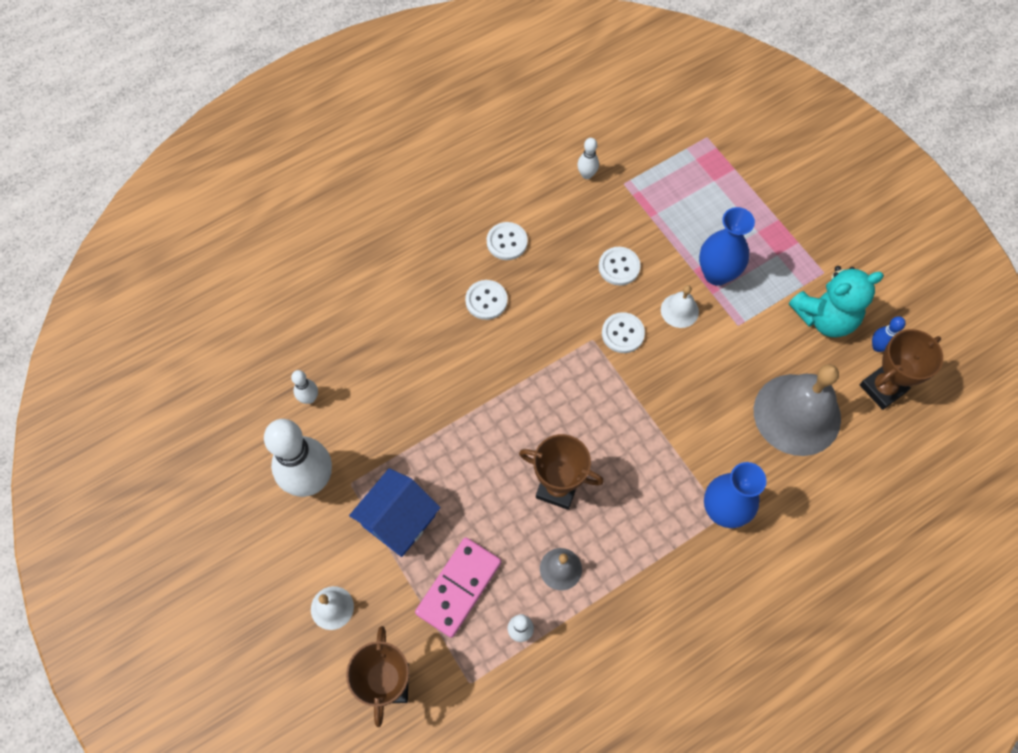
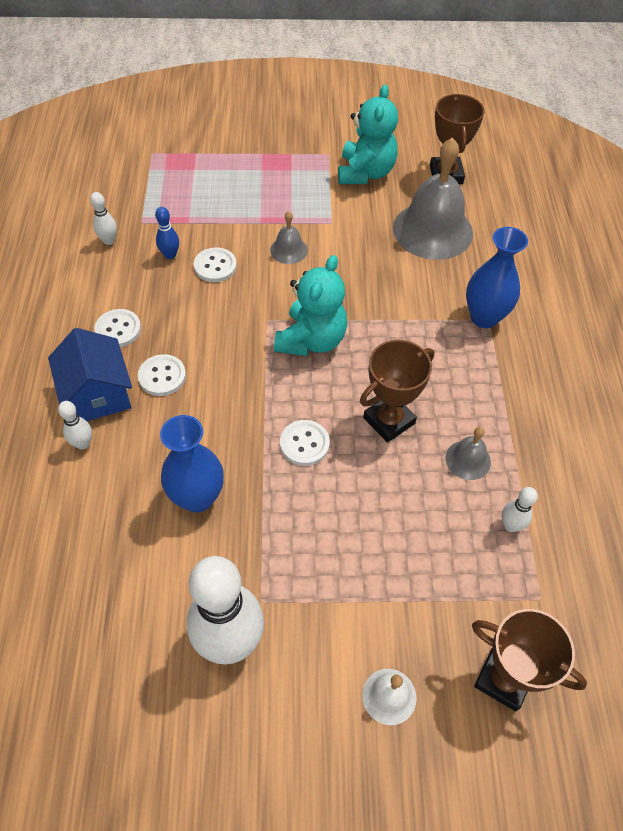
camera: 60 degrees left, 10 degrees down
(309, 398) = (134, 592): white bowling pin -> white bowling pin (83, 443)
(398, 520) = (333, 575): blue house -> blue house (98, 394)
(458, 587) = (437, 556): pink domino -> none
(596, 385) = (311, 340): none -> turquoise teddy bear
(622, 333) = (278, 296): white button -> white button (304, 444)
(679, 310) = (289, 250): white bell -> grey bell
(716, 274) = (276, 211): blue vase -> blue vase (197, 497)
(878, 347) = (411, 159): blue bowling pin -> blue bowling pin (170, 255)

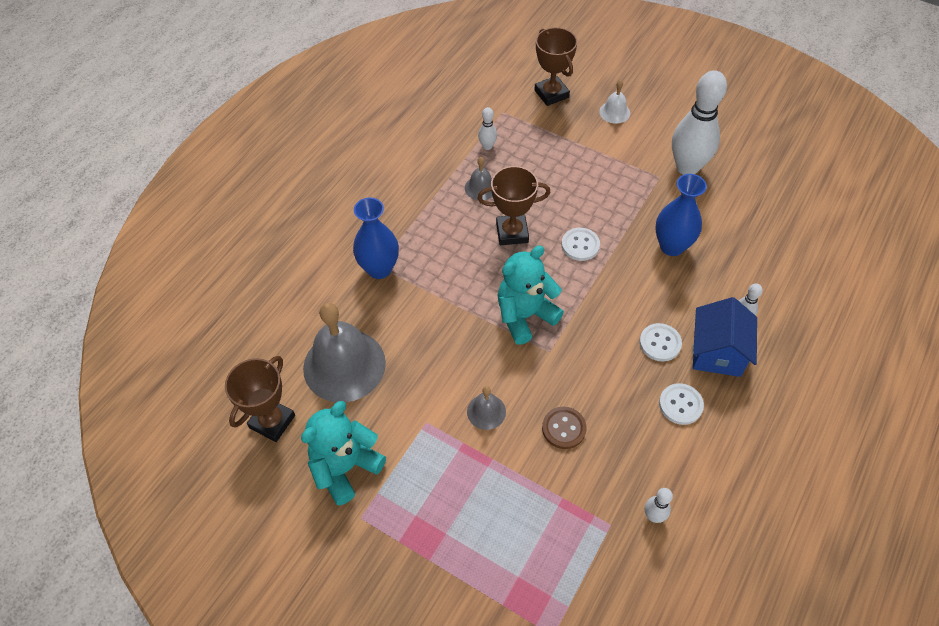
camera: 145 degrees left, 0 degrees up
(170, 255) = (600, 464): blue bowling pin -> none
(215, 266) = (564, 428): white button -> brown button

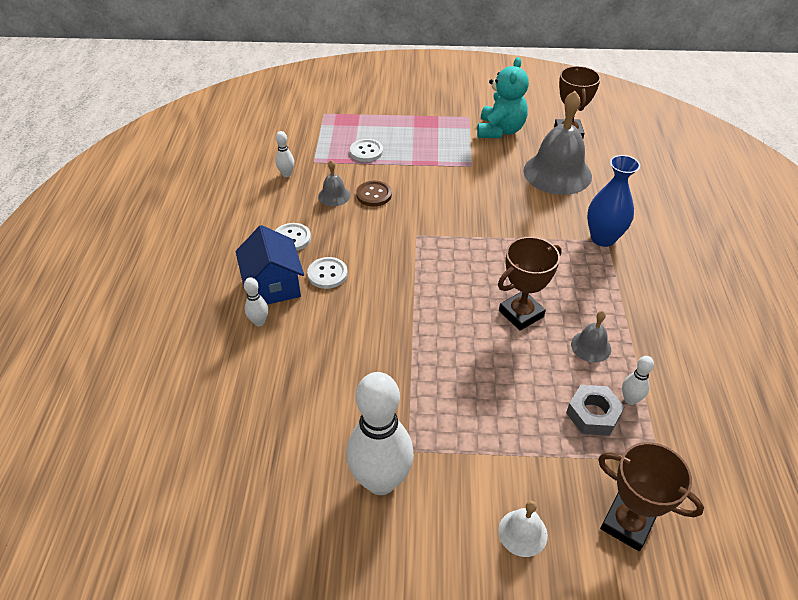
camera: 150 degrees right, 10 degrees down
(486, 411) = (435, 184): grey bell -> grey bell (334, 195)
(520, 148) = (593, 414): none -> grey nut
(525, 316) = (454, 251): turquoise teddy bear -> none
(580, 245) = (448, 329): white button -> white button (366, 151)
(672, 246) = (355, 366): blue vase -> none

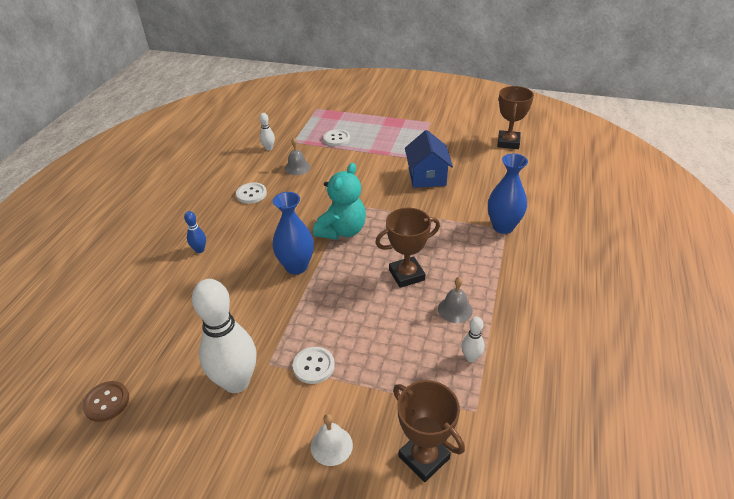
camera: 15 degrees right, 5 degrees down
(259, 322) = (200, 250): white bowling pin -> blue bowling pin
(273, 286) = (222, 226): blue house -> blue house (427, 177)
(327, 274) = (266, 223): white button -> white button (313, 366)
(374, 195) = (328, 170): brown button -> brown button (106, 402)
(389, 324) = (296, 266): none -> blue vase
(500, 131) = (451, 135): turquoise teddy bear -> turquoise teddy bear (342, 231)
(557, 173) = (485, 172): grey bell -> none
(593, 414) = (433, 364): grey nut -> none

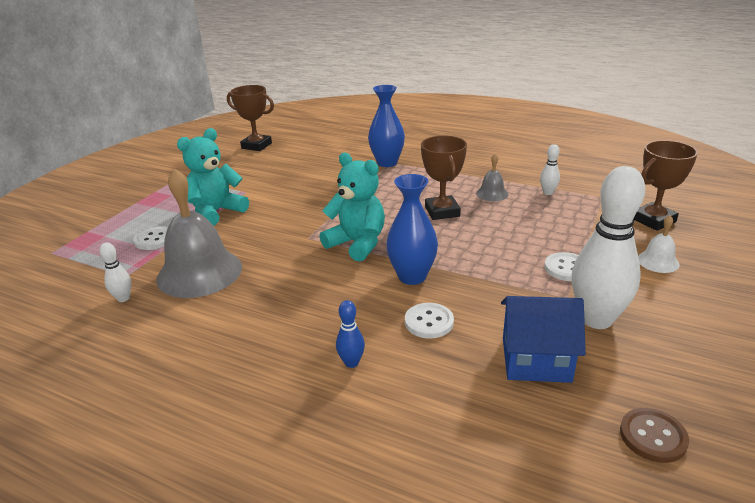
camera: 80 degrees left, 10 degrees down
(251, 194) = (238, 314): white button -> white button (429, 322)
(297, 167) = (199, 272): grey bell -> grey bell, size x2.18
(379, 153) = (216, 212): none -> turquoise teddy bear
(427, 177) = (286, 189): blue house -> blue house (536, 360)

